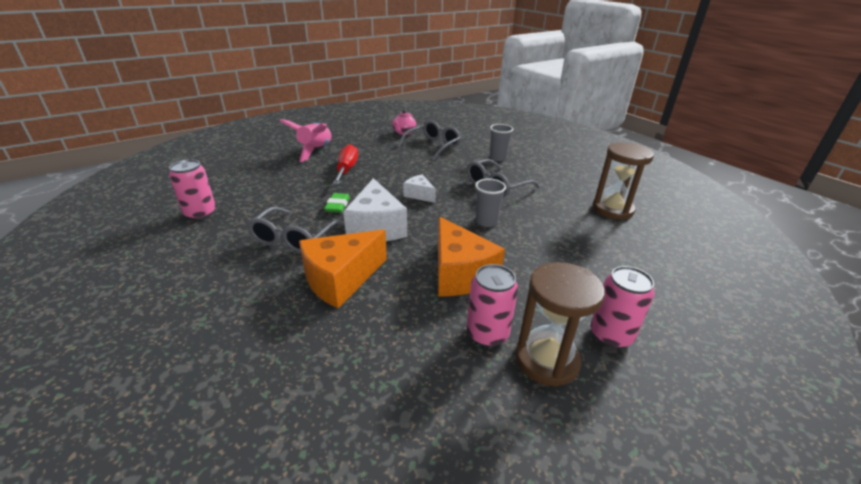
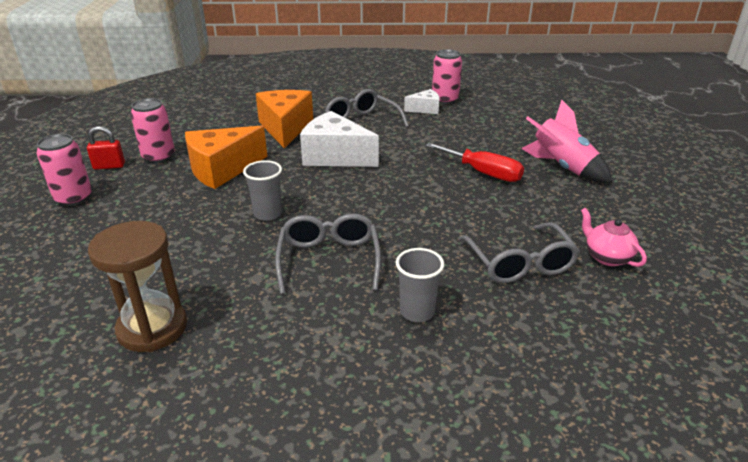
camera: 125 degrees right, 0 degrees up
(337, 205) = (397, 149): green eraser -> none
(419, 195) = (370, 196): white cheese -> white cheese (425, 109)
(459, 274) = (222, 169): orange cheese -> orange cheese turned 45 degrees counterclockwise
(546, 360) = (109, 166): brown hourglass -> red padlock

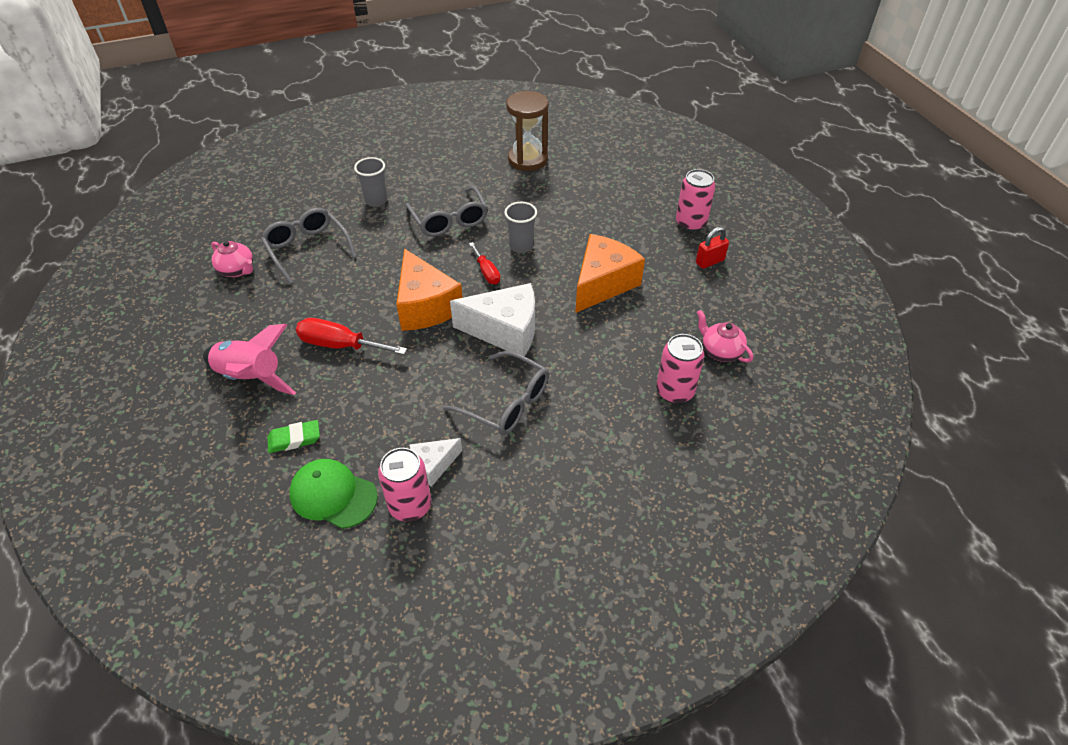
camera: 160 degrees right, 15 degrees up
(158, 157) = (680, 284): pink can -> pink can (674, 391)
(187, 119) = (720, 351): none -> pink teapot
(285, 128) = (592, 366): orange cheese -> orange cheese (425, 306)
(321, 199) = (486, 272): none -> red screwdriver
(492, 109) = (333, 495): none -> green cap
(520, 132) = (294, 439): none -> green eraser

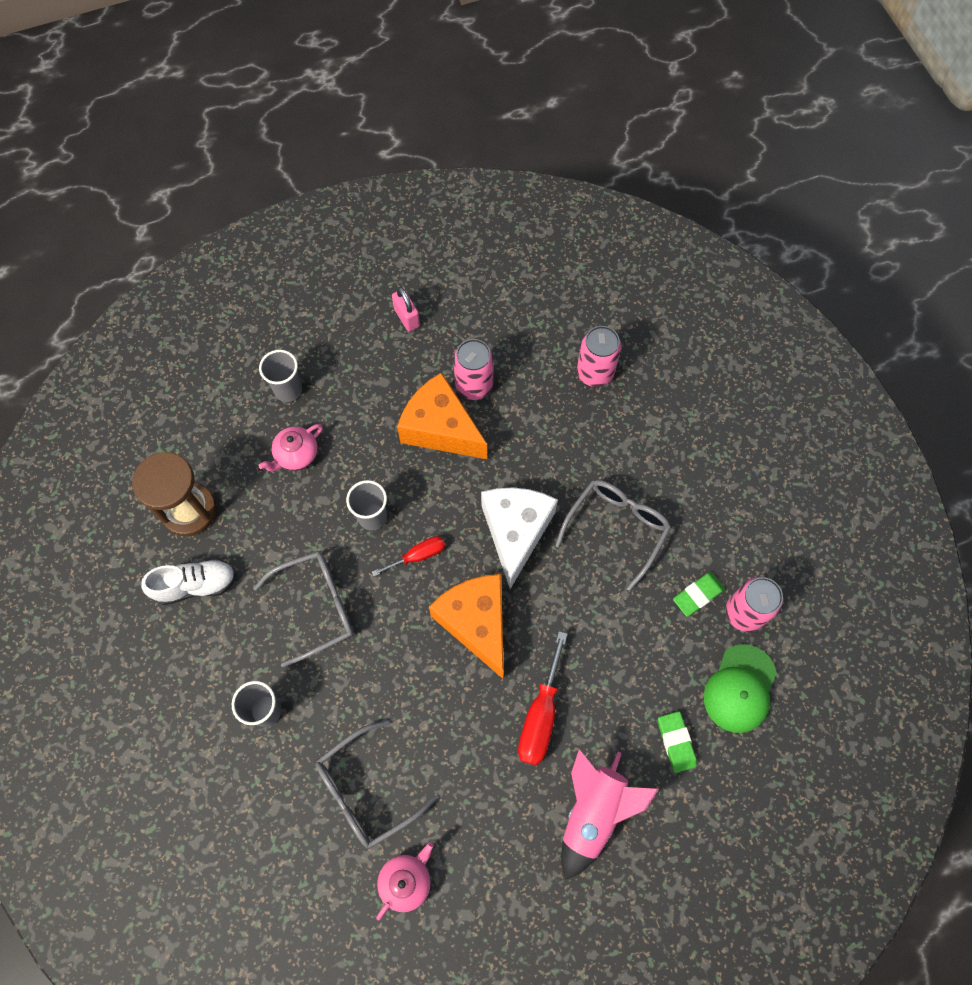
camera: 90 degrees left, 20 degrees up
(425, 306) = (476, 623): orange cheese -> orange cheese turned 90 degrees counterclockwise
(433, 465) = (698, 595): white cheese -> green eraser
(471, 165) = (195, 585): none -> white shoe
(629, 199) = (288, 390): none -> grey cup
(690, 223) = (339, 328): pink can -> pink can (474, 385)
(709, 261) = (407, 317): red padlock -> pink padlock
(720, 351) = (541, 326): pink teapot -> pink teapot (296, 455)

